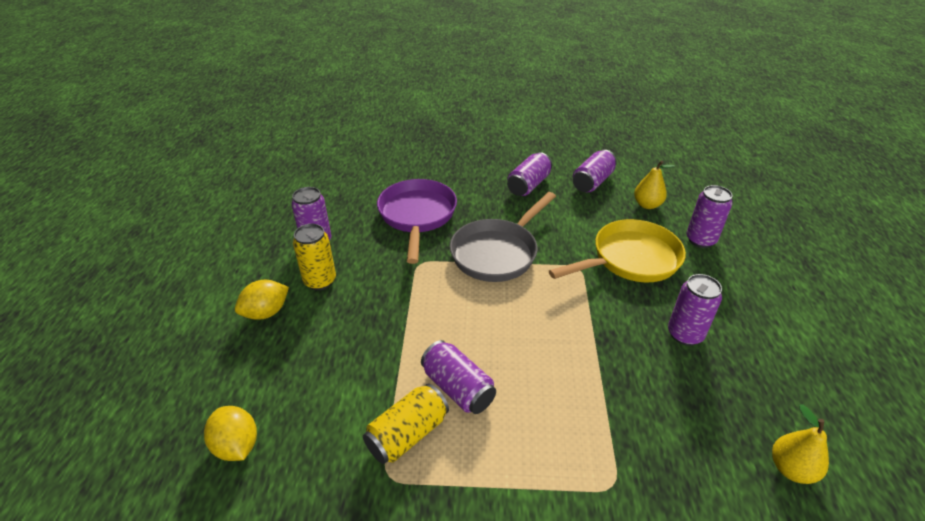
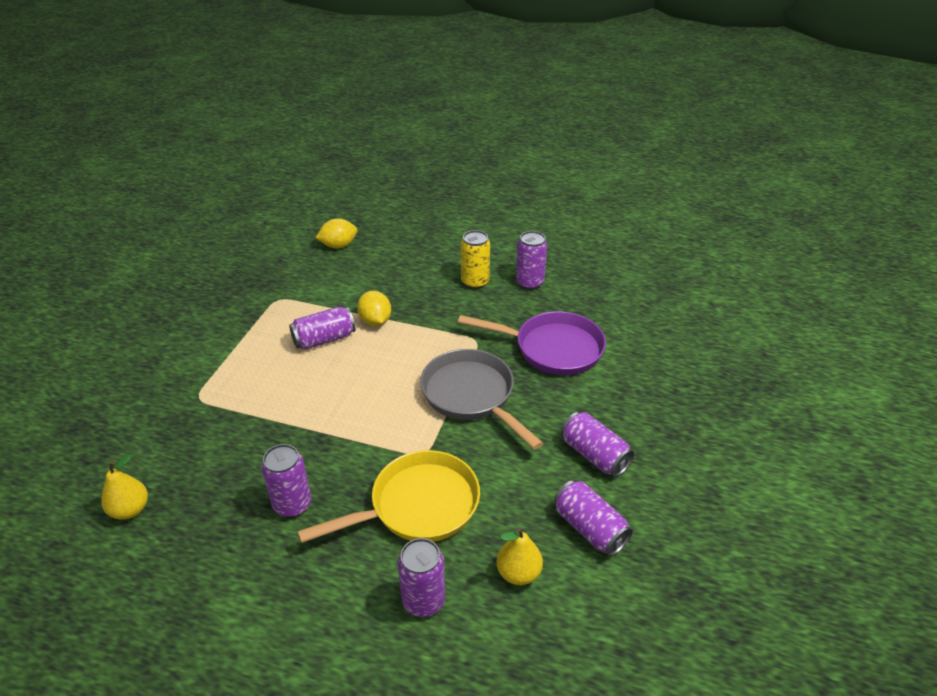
camera: 105 degrees right, 0 degrees up
(266, 312) = (449, 256): yellow lemon -> yellow lemon (375, 321)
(407, 434) = (302, 310): yellow can -> none
(630, 259) = (418, 506): yellow pan -> yellow pan turned 105 degrees counterclockwise

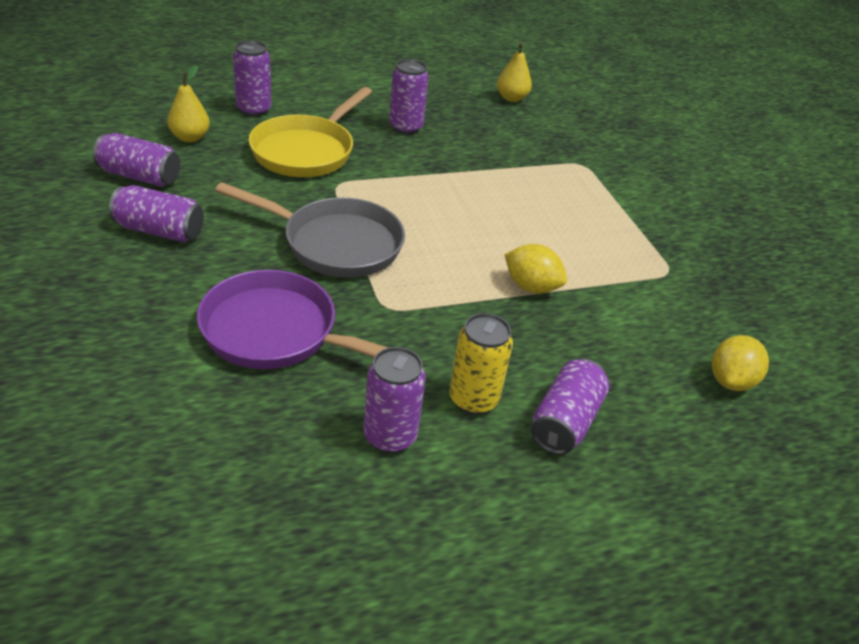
camera: 140 degrees right, 0 degrees up
(324, 339) = (555, 246): purple can -> purple can (565, 421)
(552, 348) = (277, 333): purple pan -> purple pan turned 45 degrees clockwise

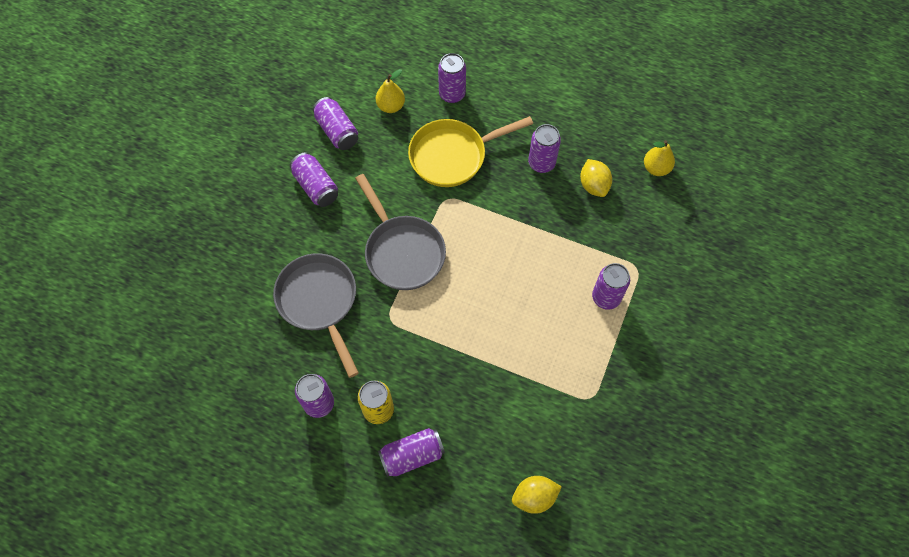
camera: 45 degrees right, 25 degrees up
(277, 333) = (319, 302): purple pan -> grey pan
(531, 287) = (486, 355): yellow lemon -> yellow lemon (593, 185)
(583, 194) = (606, 297): none -> purple can

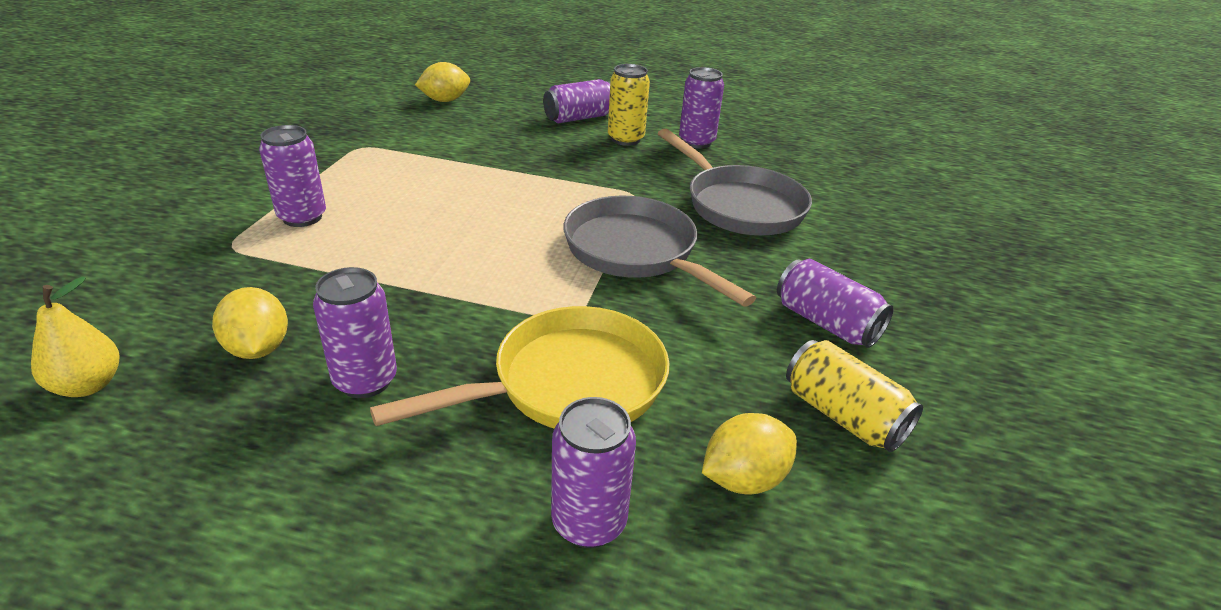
camera: 170 degrees right, 30 degrees down
(337, 131) = (843, 416): purple can -> yellow can
(391, 106) = (743, 479): yellow pear -> yellow lemon

